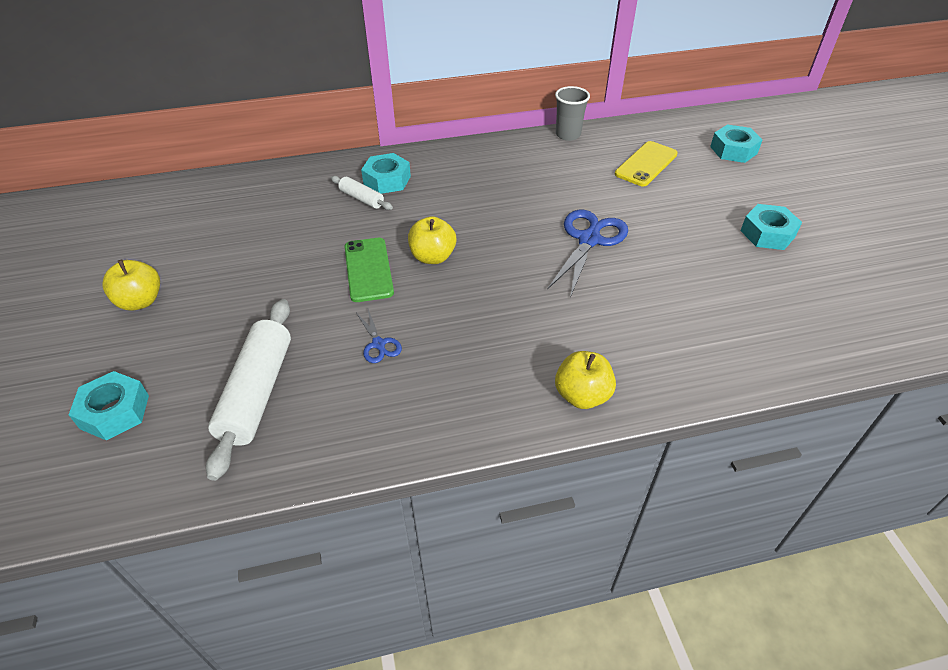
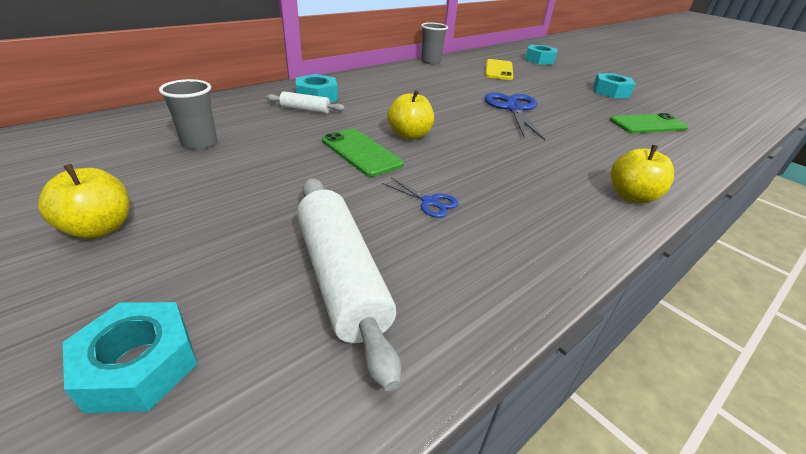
camera: 30 degrees left, 10 degrees down
(247, 227) = (199, 143): none -> grey cup
(744, 303) = (648, 124): none -> green phone

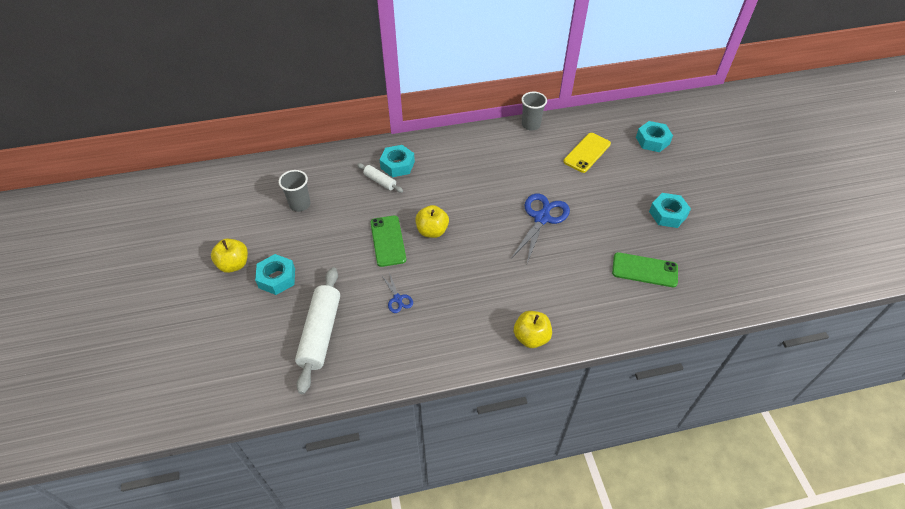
camera: 30 degrees right, 15 degrees up
(139, 365) = (230, 346): turquoise nut -> turquoise nut (277, 278)

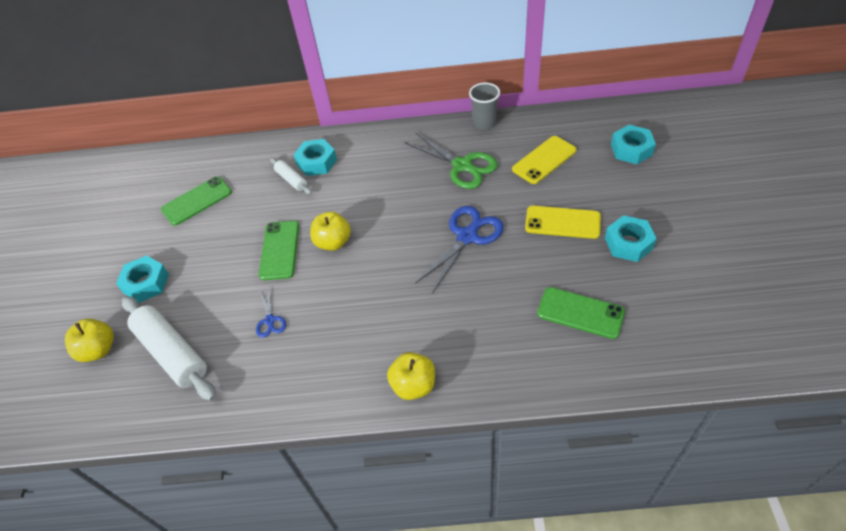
camera: 15 degrees right, 0 degrees up
(234, 264) = (106, 263): yellow apple -> yellow apple (98, 350)
(300, 204) = (197, 201): grey cup -> green phone
(320, 333) = (172, 353): white rolling pin -> white rolling pin turned 60 degrees counterclockwise
(522, 161) = (462, 166): none -> green scissors
(614, 201) = (562, 222): none -> yellow phone

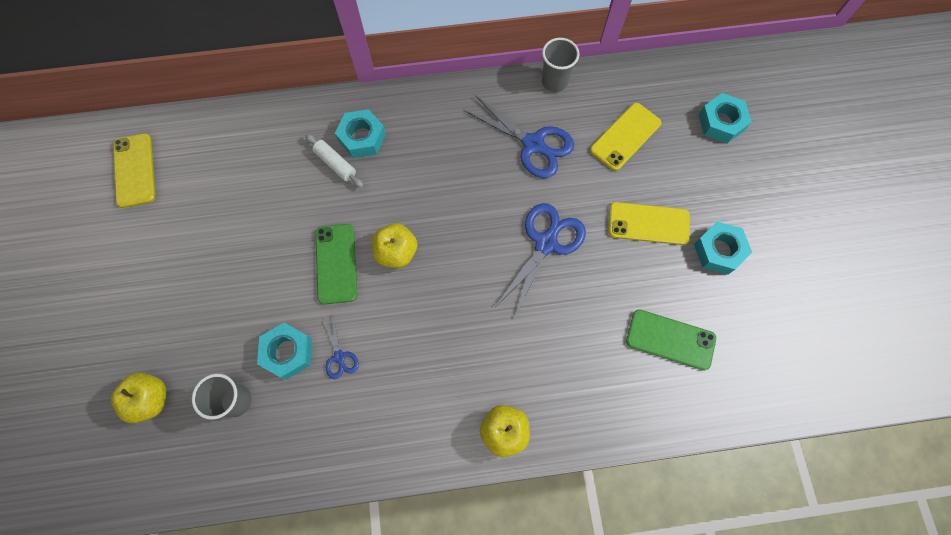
camera: 10 degrees left, 20 degrees up
(128, 185) = (134, 170): none -> yellow phone
(146, 283) = (187, 311): turquoise nut -> turquoise nut (288, 352)
(172, 353) = (236, 401): white rolling pin -> grey cup
(197, 201) = (225, 194): green phone -> none
(462, 166) = (533, 144): green scissors -> blue scissors

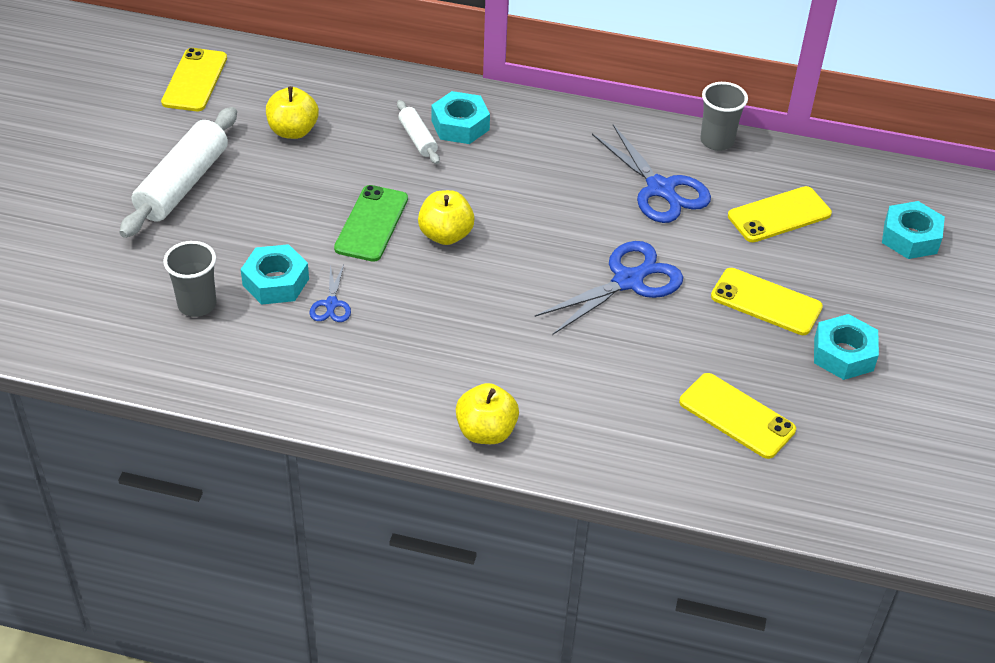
camera: 20 degrees right, 25 degrees down
(151, 399) = (107, 273): yellow apple -> yellow apple (293, 131)
(172, 282) = (183, 184): none -> white rolling pin
(670, 339) = (736, 416): green phone -> yellow phone

